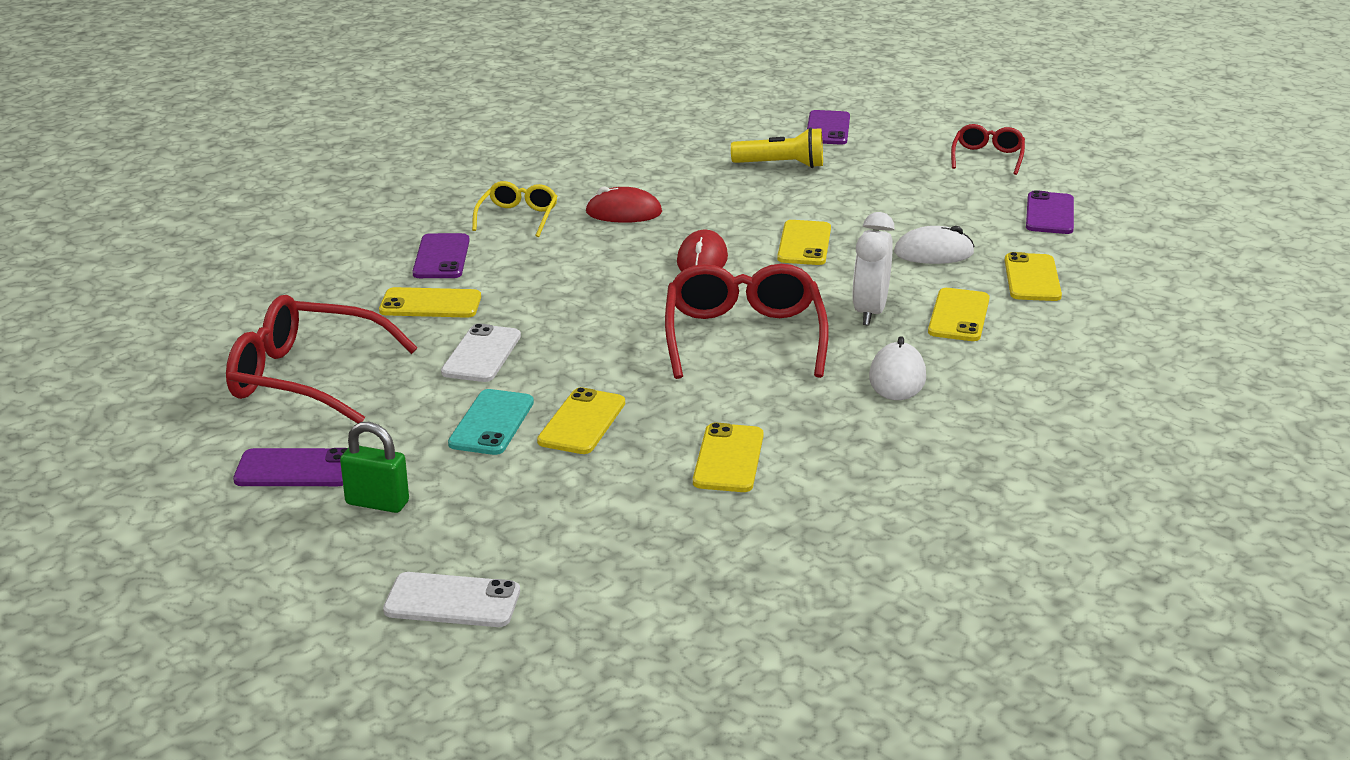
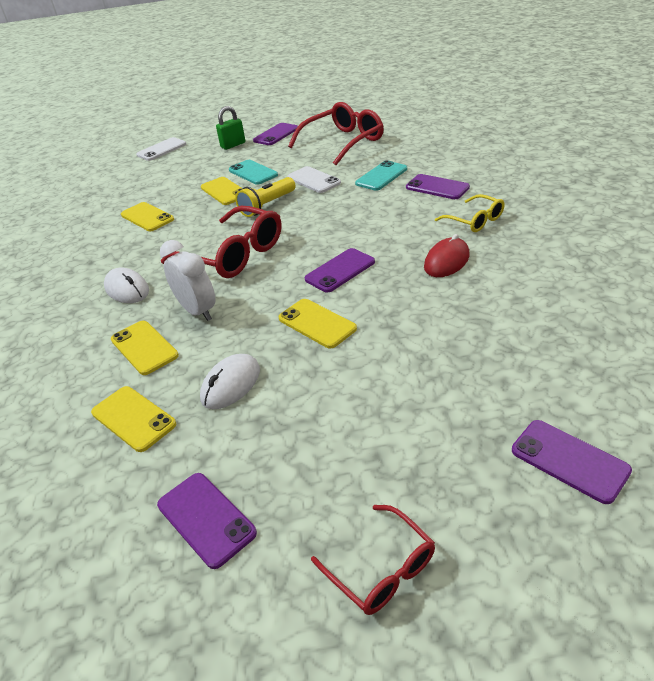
camera: 130 degrees right, 10 degrees up
(430, 304) = (381, 176): yellow phone -> turquoise phone
(702, 260) = (340, 270): red mouse -> purple phone
(781, 165) = (482, 376): yellow flashlight -> yellow flashlight (267, 205)

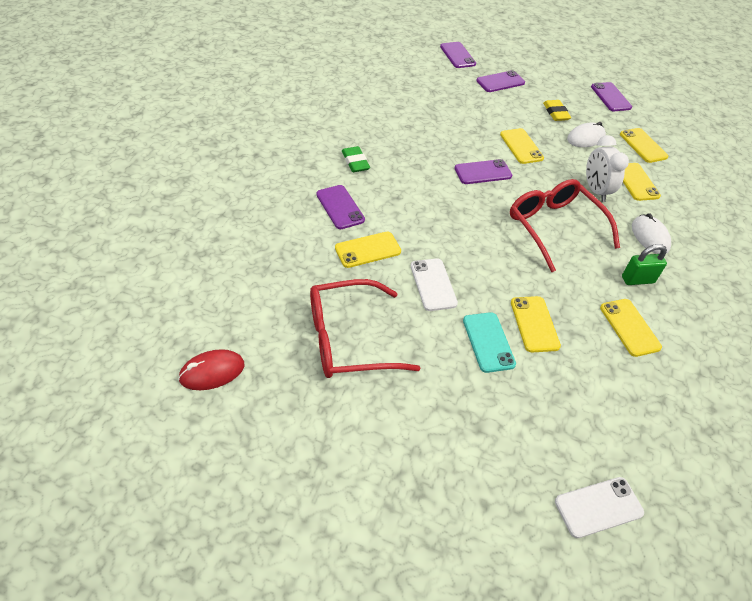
camera: 160 degrees left, 10 degrees up
(233, 145) = (485, 437): green padlock -> green padlock (637, 280)
(267, 205) = (499, 272): yellow flashlight -> none
(276, 134) = (412, 426): purple phone -> purple phone (500, 82)
(297, 411) = (556, 113): none -> yellow eraser
(381, 176) = (368, 250): turquoise phone -> yellow phone
(381, 569) = (549, 62): red glasses -> none
(446, 261) = (410, 144): red mouse -> red mouse (212, 372)
(474, 220) = (355, 162): yellow glasses -> green eraser

